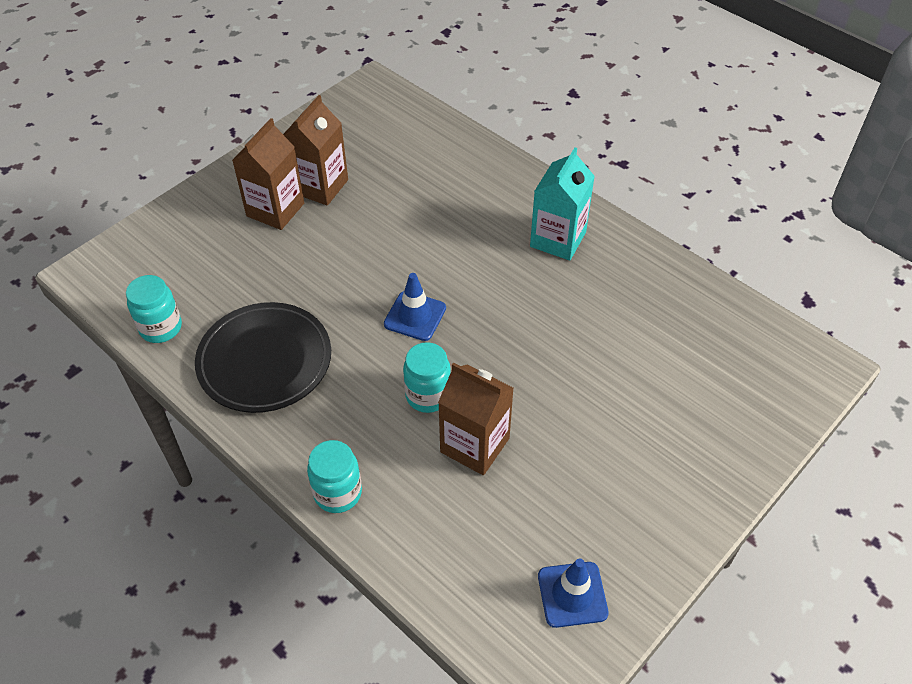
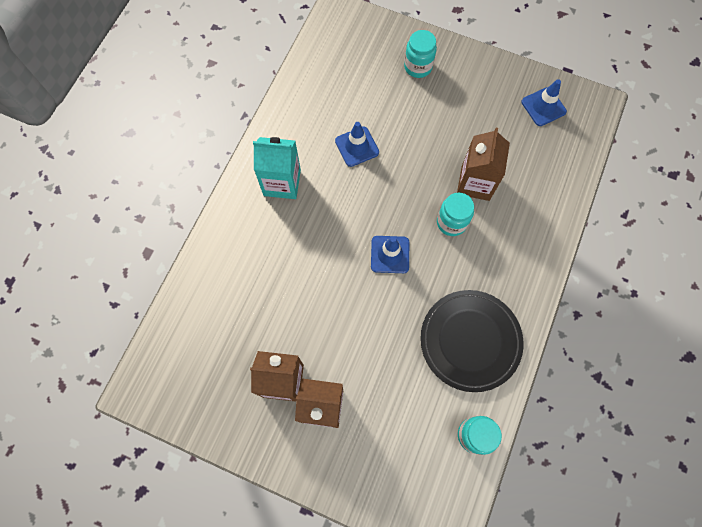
camera: 110 degrees left, 20 degrees up
(338, 493) = (544, 249): turquoise jar -> turquoise jar (418, 67)
(583, 326) = (357, 146): none -> blue traffic cone

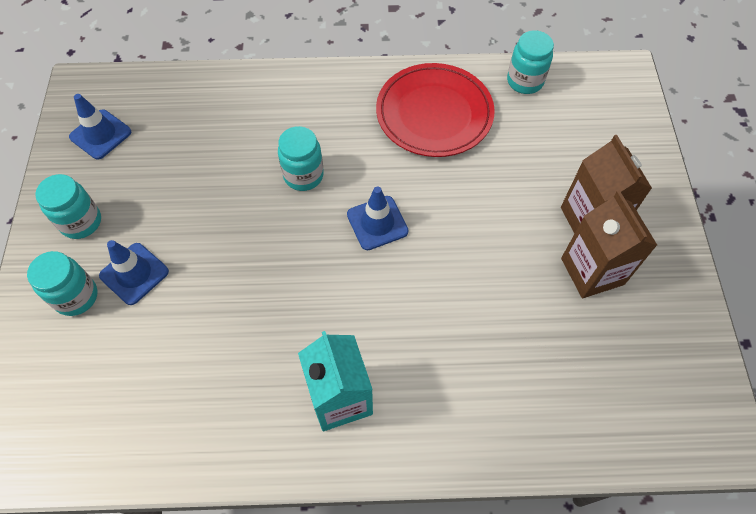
camera: 115 degrees left, 10 degrees down
(357, 146) = (240, 323): blue traffic cone -> blue traffic cone (134, 274)
(470, 341) = (434, 114): black plate -> red plate
(472, 80) = (81, 222): none -> turquoise jar
(475, 183) = (238, 169): brown carton -> none

